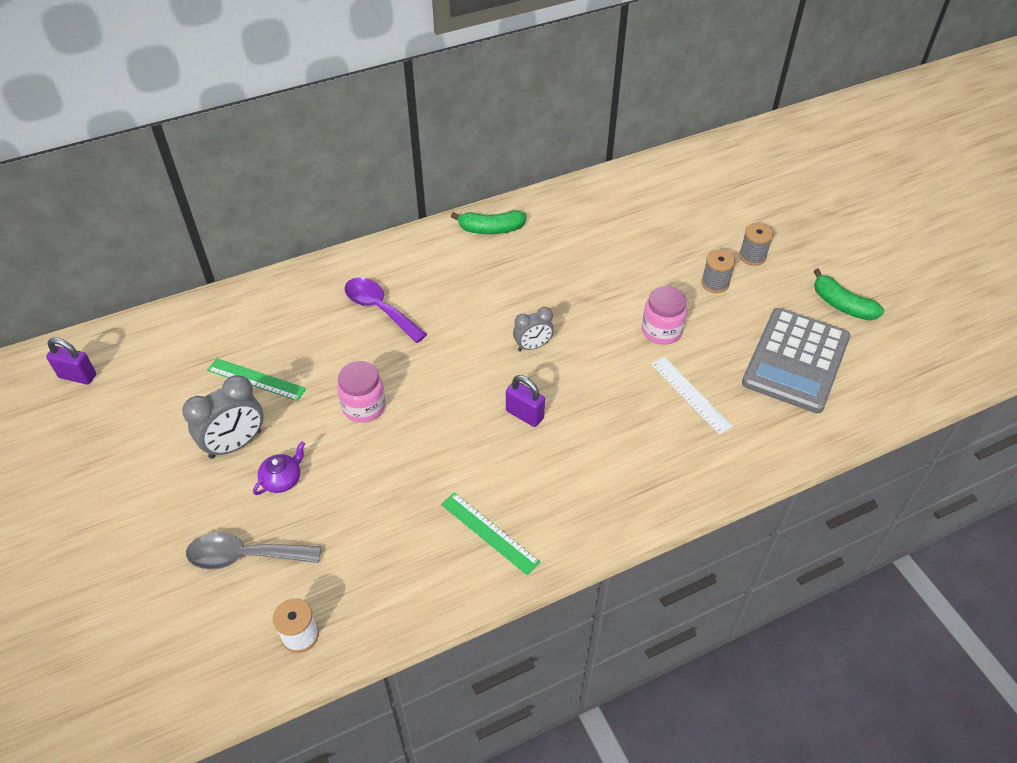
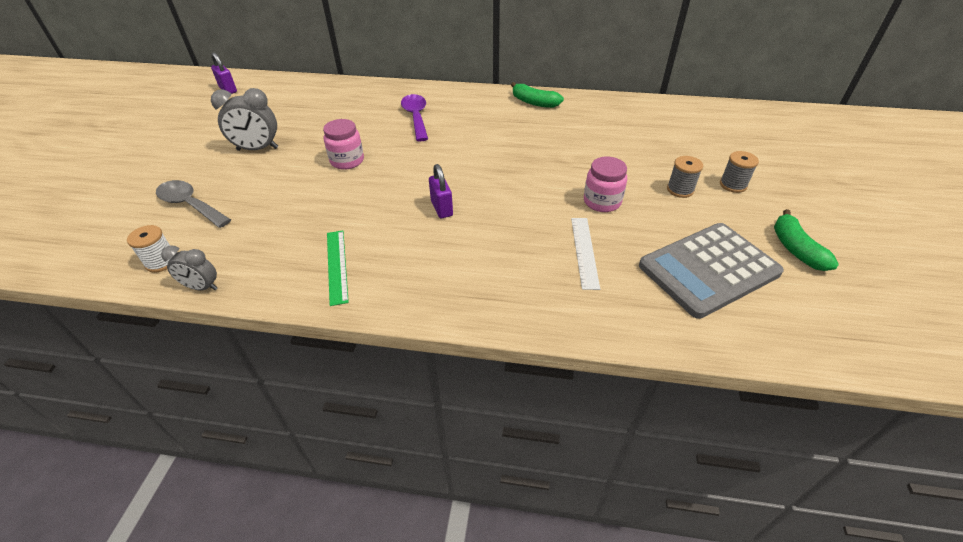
camera: 35 degrees right, 5 degrees down
(256, 379) = (307, 124): green ruler -> none
(282, 479) = (258, 177): purple teapot -> none
(532, 346) = (492, 173): grey clock -> grey clock (202, 287)

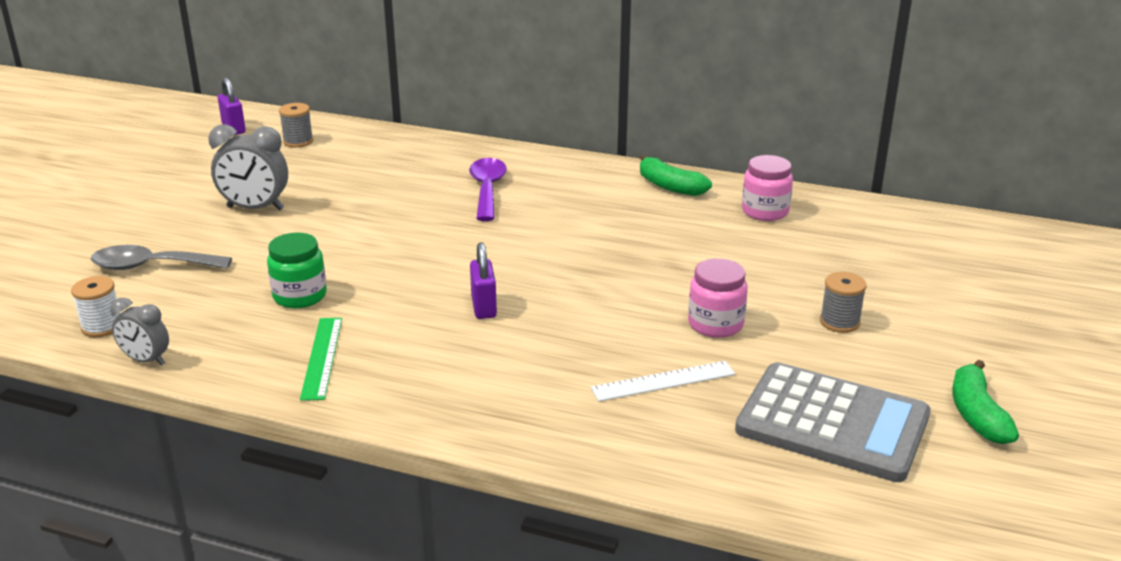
camera: 10 degrees right, 15 degrees down
(190, 205) = (151, 266): grey spoon -> grey spoon turned 45 degrees counterclockwise
(307, 216) = (300, 296): none -> green jar
(347, 161) = (372, 235): pink jar -> pink jar (765, 211)
(584, 251) = (663, 381): white ruler -> white ruler turned 60 degrees clockwise
(708, 269) = (832, 423): grey calculator -> grey calculator turned 135 degrees counterclockwise
(733, 185) = (924, 325): grey spool -> grey spool (298, 141)

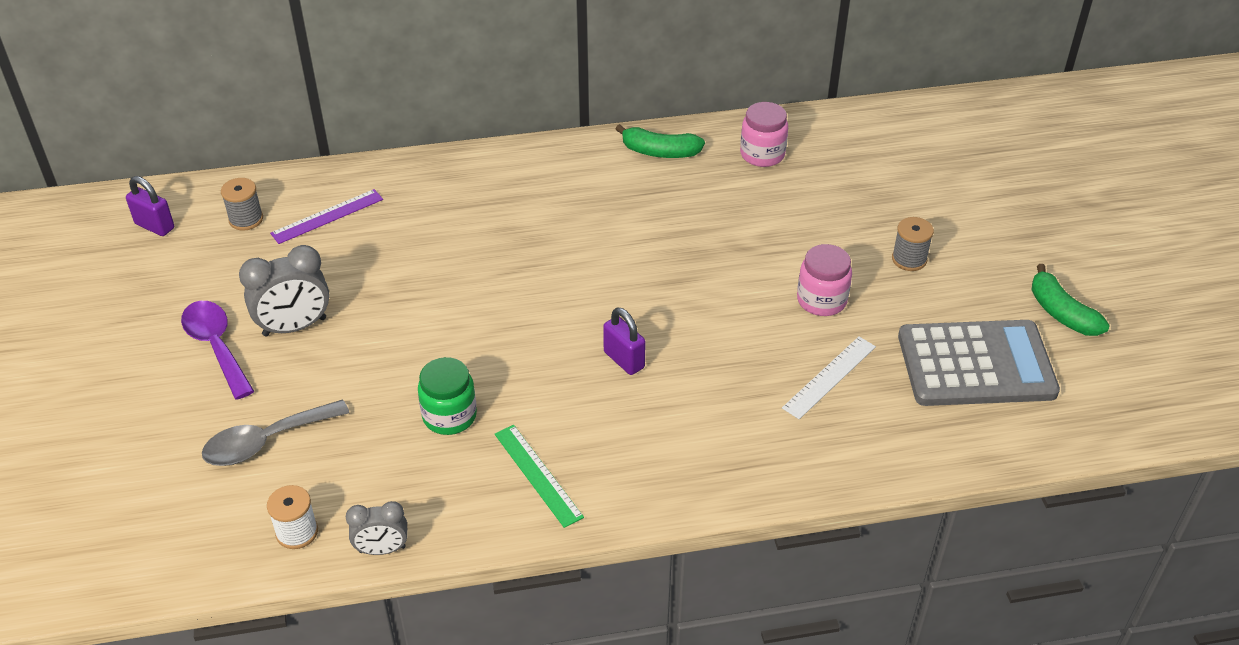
camera: 30 degrees left, 15 degrees up
(356, 155) = (327, 216): none -> purple ruler
(487, 189) = (500, 216): purple spoon -> purple spoon (216, 346)

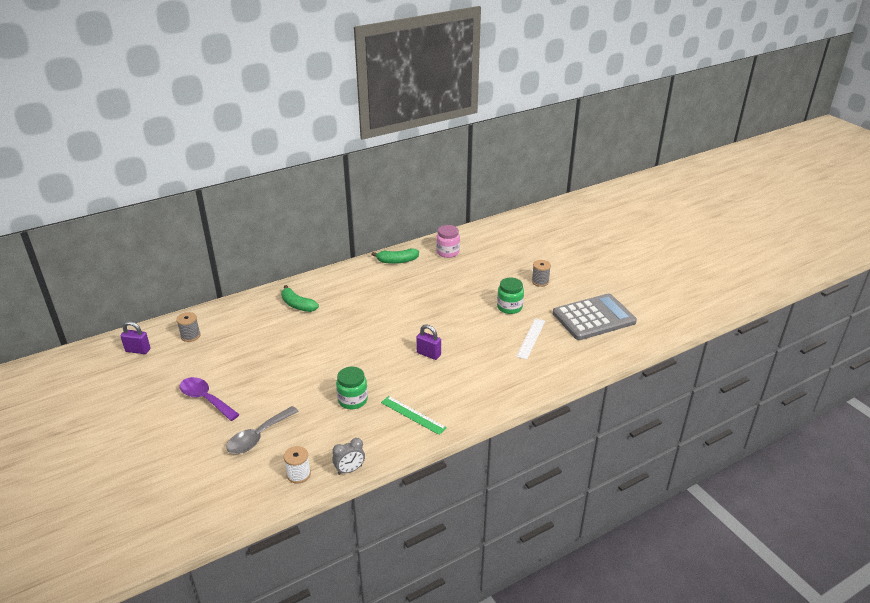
camera: 20 degrees left, 10 degrees down
(294, 327) = (245, 379): grey clock -> none
(327, 216) = (236, 325): purple ruler -> none
(821, 300) = (509, 307): pink jar -> green jar
(1061, 312) = (618, 288): green banana -> green banana (297, 305)

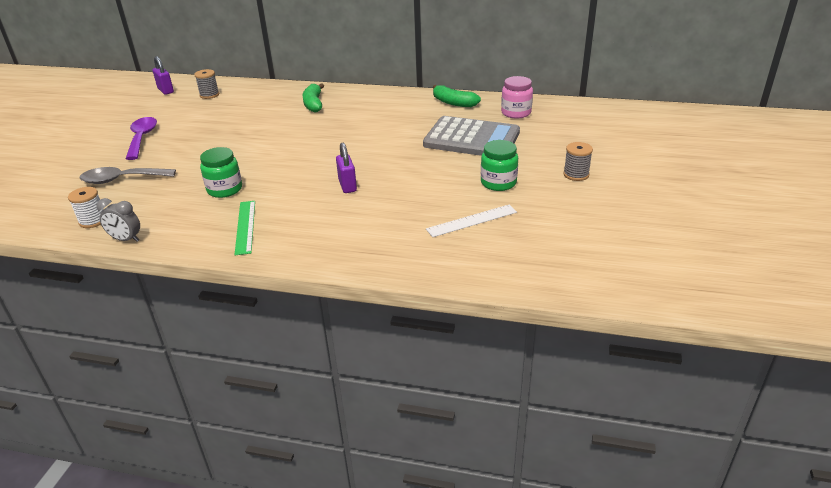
camera: 45 degrees right, 0 degrees up
(593, 318) = (584, 236): grey calculator -> grey calculator (471, 139)

